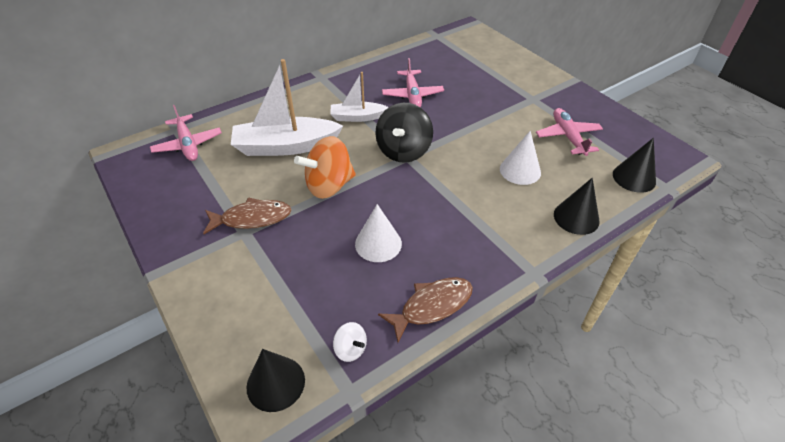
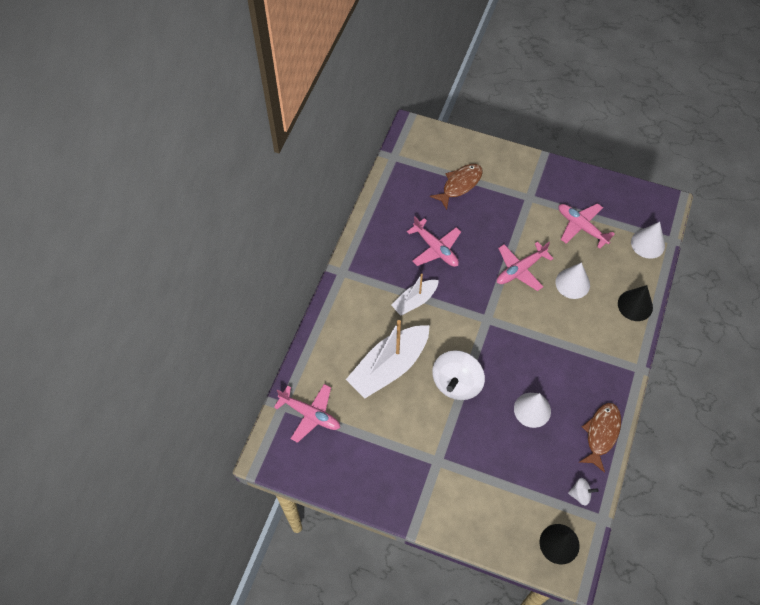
camera: 35 degrees left, 15 degrees up
(252, 218) = (431, 446): brown fish -> brown fish (460, 185)
(329, 186) = (456, 383): orange spinning top -> white spinning top
(403, 151) = (479, 315): black spinning top -> none
(475, 139) = (520, 269): none -> pink plane
(634, 178) = (648, 243): black cone -> white cone

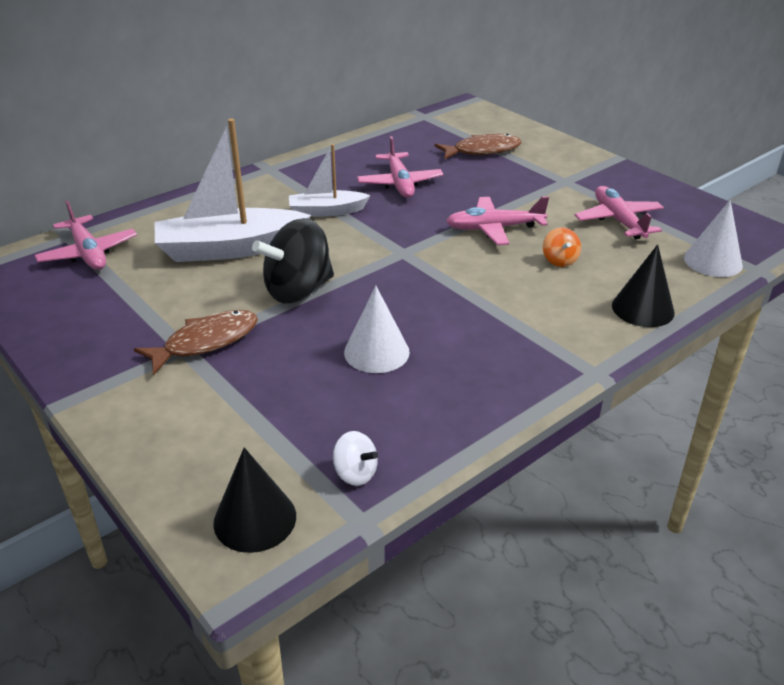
camera: 30 degrees right, 25 degrees down
(456, 383) = (298, 290): white spinning top -> black spinning top
(572, 283) = (559, 260): white cone -> orange spinning top
(601, 434) = (461, 418): brown fish -> brown fish (206, 342)

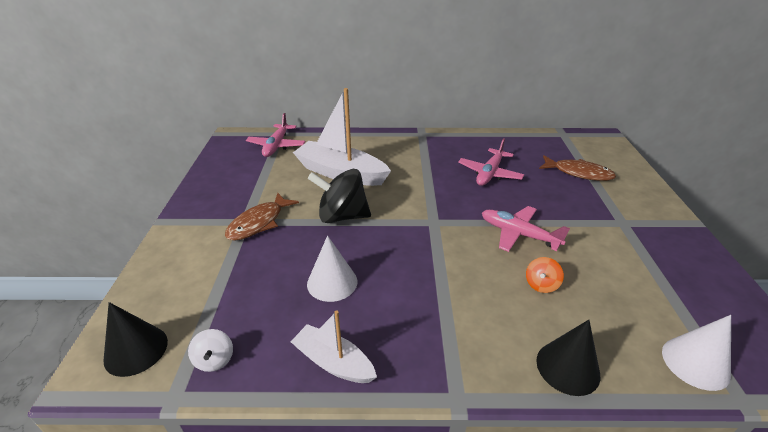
camera: 40 degrees right, 0 degrees up
(206, 342) = (259, 223): brown fish -> brown fish turned 120 degrees clockwise
(326, 211) = (421, 173): white boat -> white boat (333, 362)
(618, 220) = (635, 276): pink plane -> none

